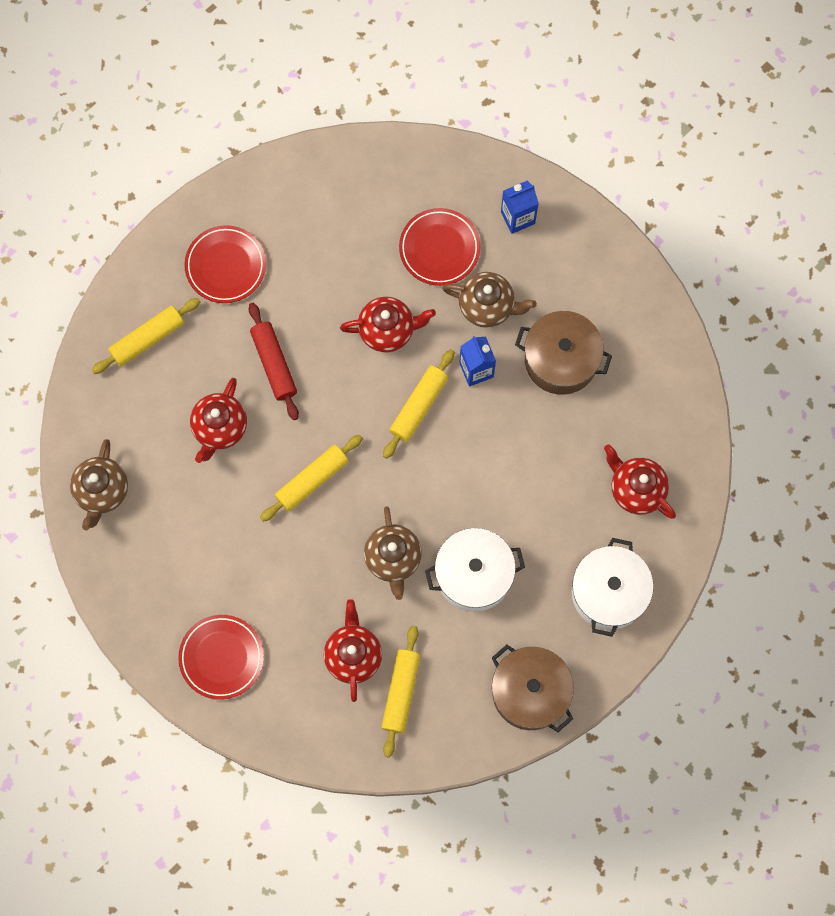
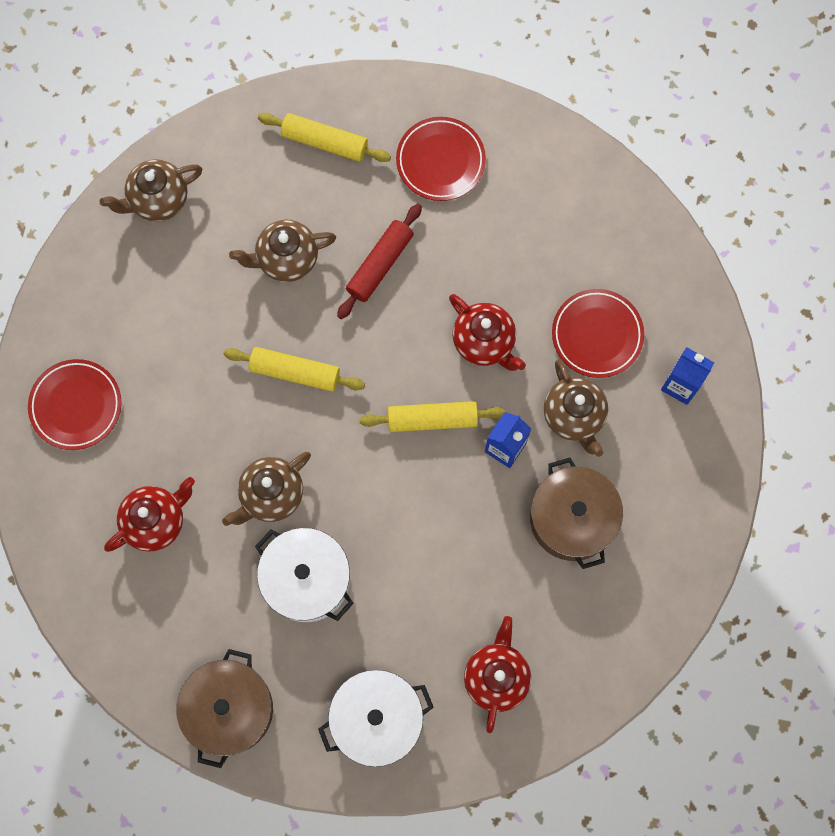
camera: 55 degrees right, 0 degrees up
(220, 428) = (286, 259): red teapot -> brown teapot
(401, 692) = (150, 588): yellow rolling pin -> none

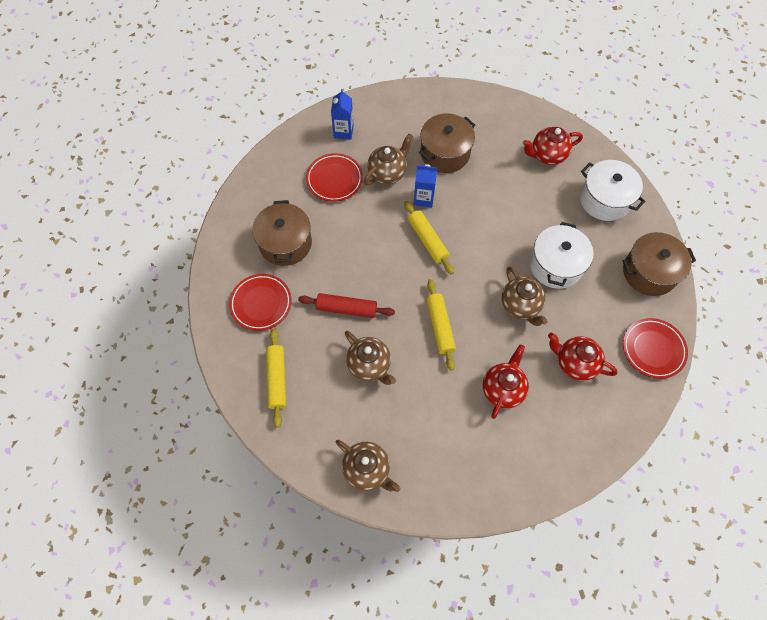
camera: 115 degrees left, 10 degrees down
(76, 406) = (534, 450): red plate -> red plate (653, 349)
(271, 495) = (520, 305): brown teapot -> brown teapot turned 45 degrees clockwise
(484, 342) = (367, 232): red teapot -> red teapot (502, 389)
(519, 226) = (285, 243): none -> brown pot

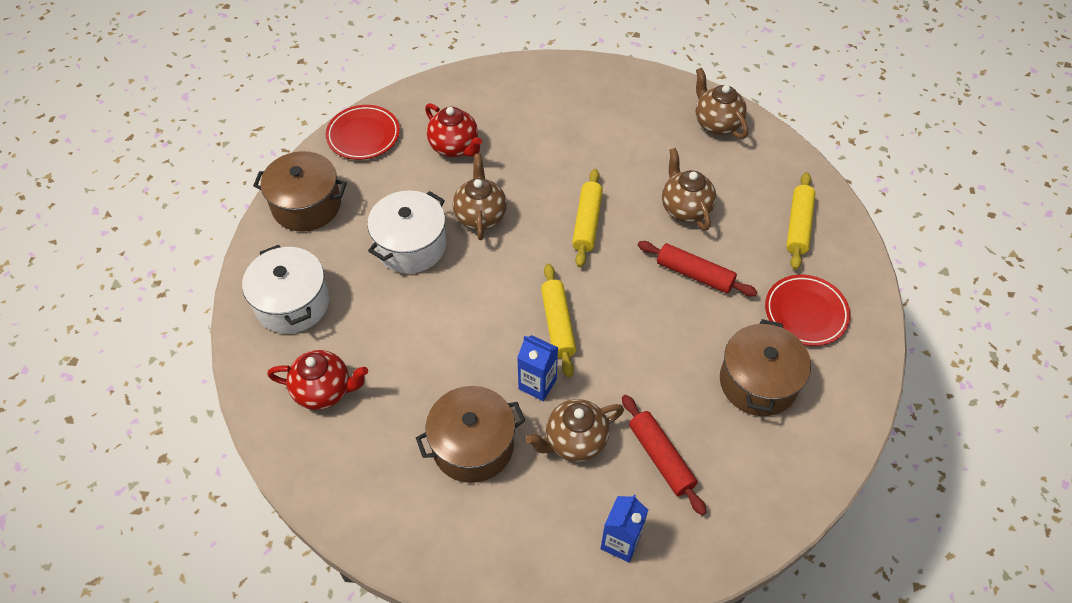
camera: 160 degrees left, 10 degrees down
(334, 179) = (661, 458): red plate -> red rolling pin
(502, 389) = (546, 147): red teapot -> none

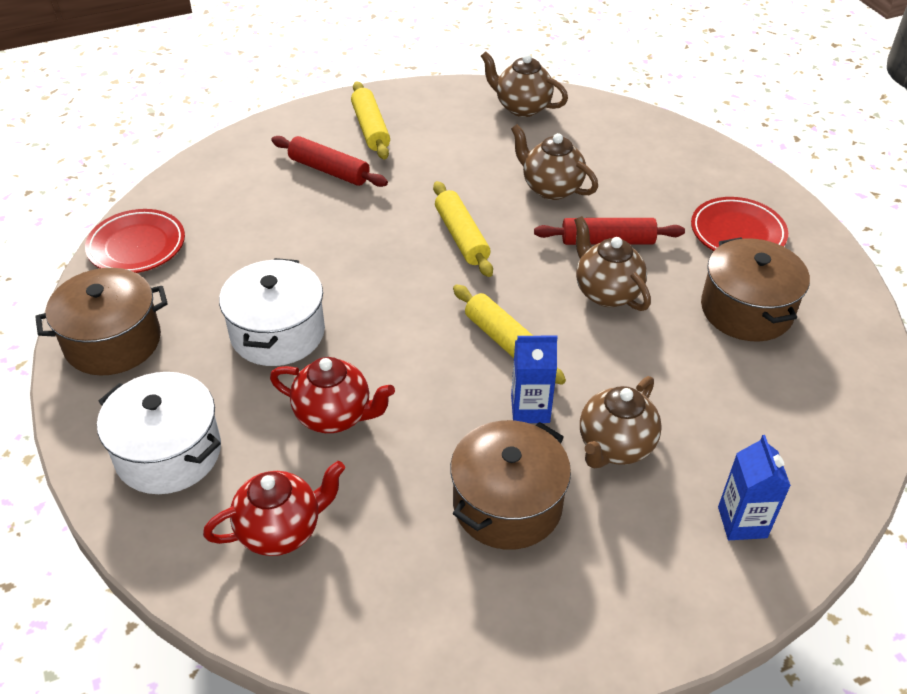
camera: 30 degrees left, 10 degrees down
(455, 147) = (258, 220): red teapot -> red teapot (334, 416)
(480, 216) = (339, 274): brown teapot -> brown teapot (606, 292)
(661, 458) = (714, 421): red rolling pin -> red rolling pin (329, 170)
(798, 226) = (668, 164): yellow rolling pin -> yellow rolling pin (370, 128)

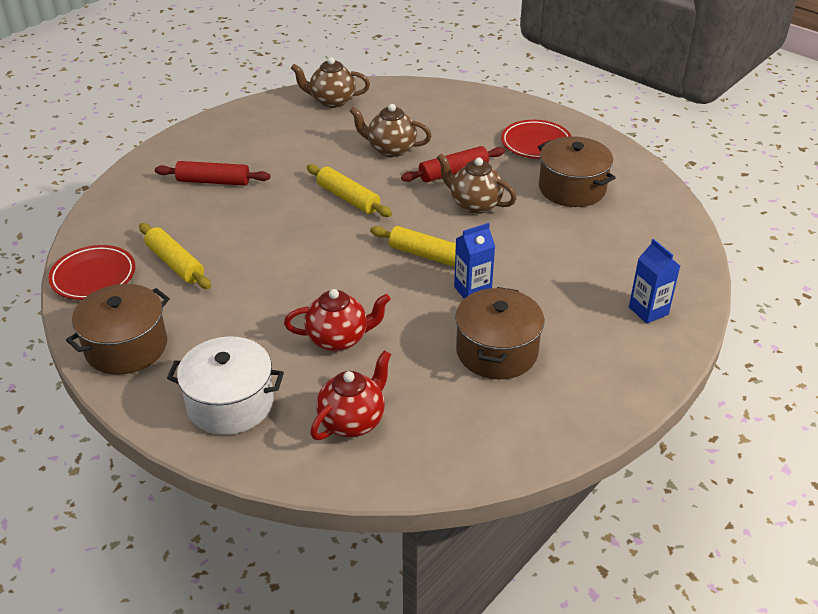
camera: 25 degrees left, 5 degrees down
(277, 333) = (255, 300): white pot -> none
(370, 128) = (225, 144): yellow rolling pin -> yellow rolling pin (175, 263)
(615, 447) = (542, 295): brown teapot -> none

